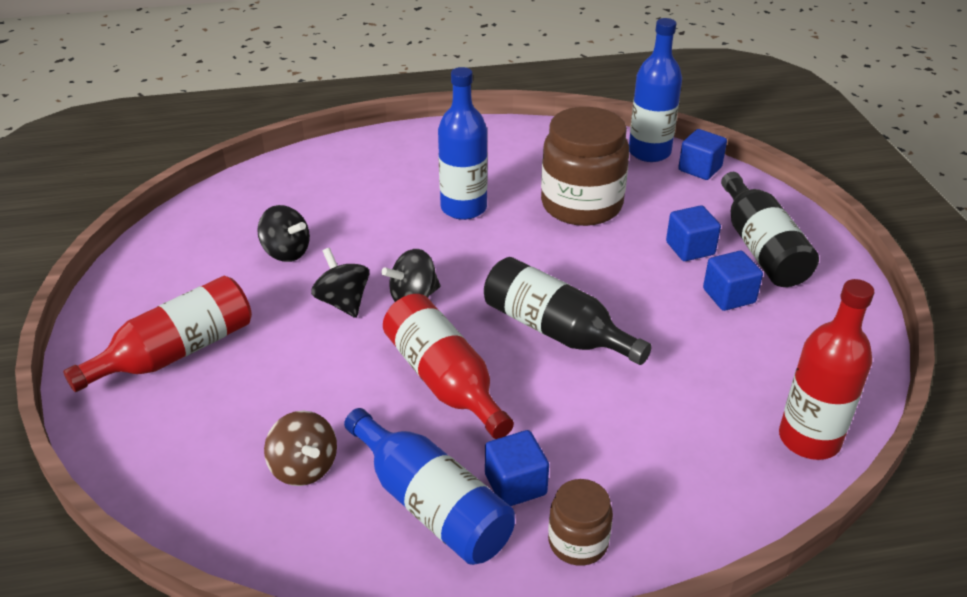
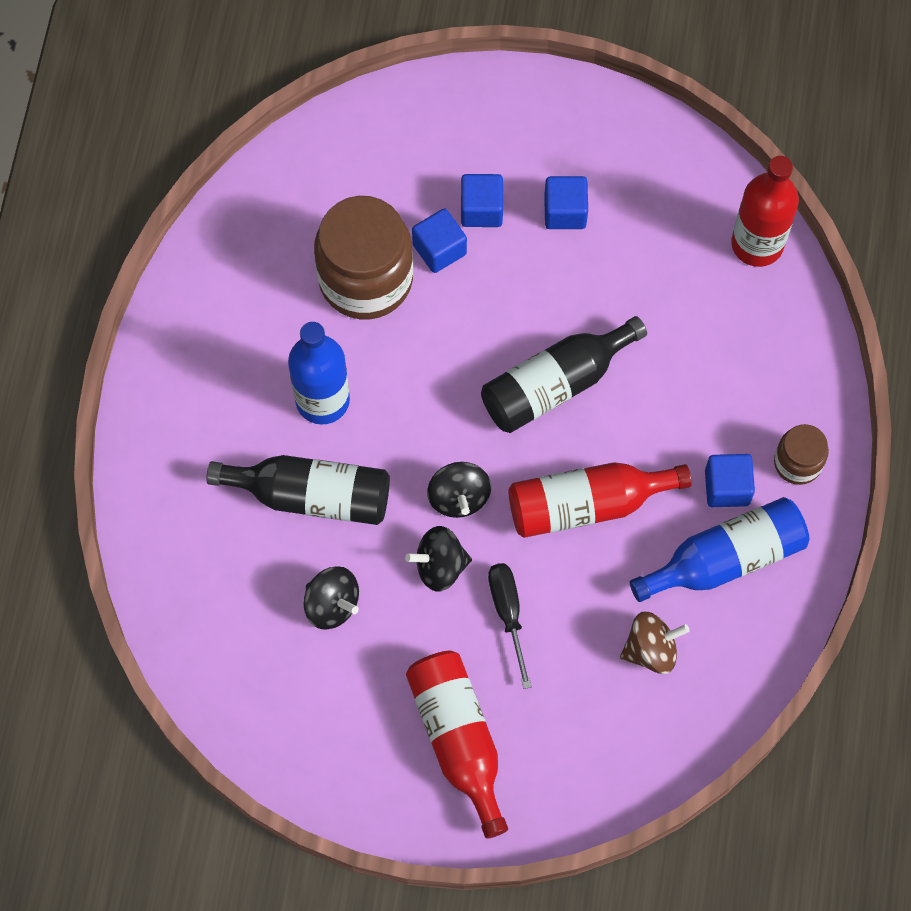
camera: 70 degrees left, 30 degrees up
(286, 252) = (332, 605): black spinning top -> black spinning top turned 75 degrees clockwise
(311, 354) = (508, 613): none -> black screwdriver
(649, 152) = (293, 165): blue bottle -> none
(700, 169) = (347, 130): blue cube -> blue cube (439, 249)
(761, 248) = (506, 145): black bottle -> black bottle (312, 496)

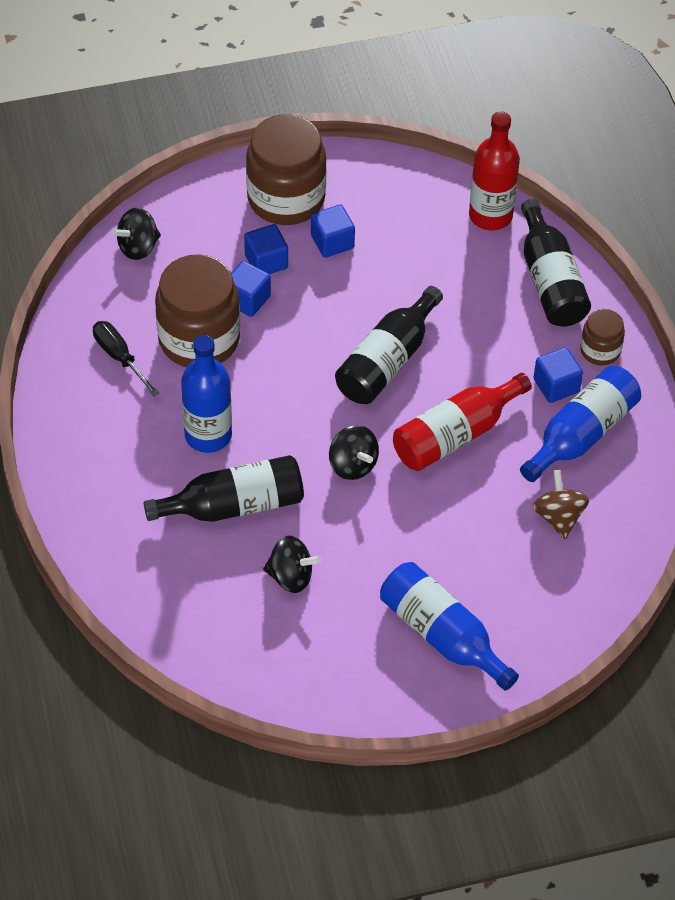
camera: 25 degrees left, 15 degrees down
(440, 566) = (363, 518): black spinning top -> black spinning top (138, 247)
(458, 739) = (442, 635): red bottle -> blue bottle
(508, 613) = (434, 532): black screwdriver -> black screwdriver (119, 357)
(539, 137) = (286, 198): none -> brown jar
(651, 650) = (558, 517): brown spinning top -> brown spinning top turned 60 degrees counterclockwise
(784, 353) = (550, 281): none -> black bottle

